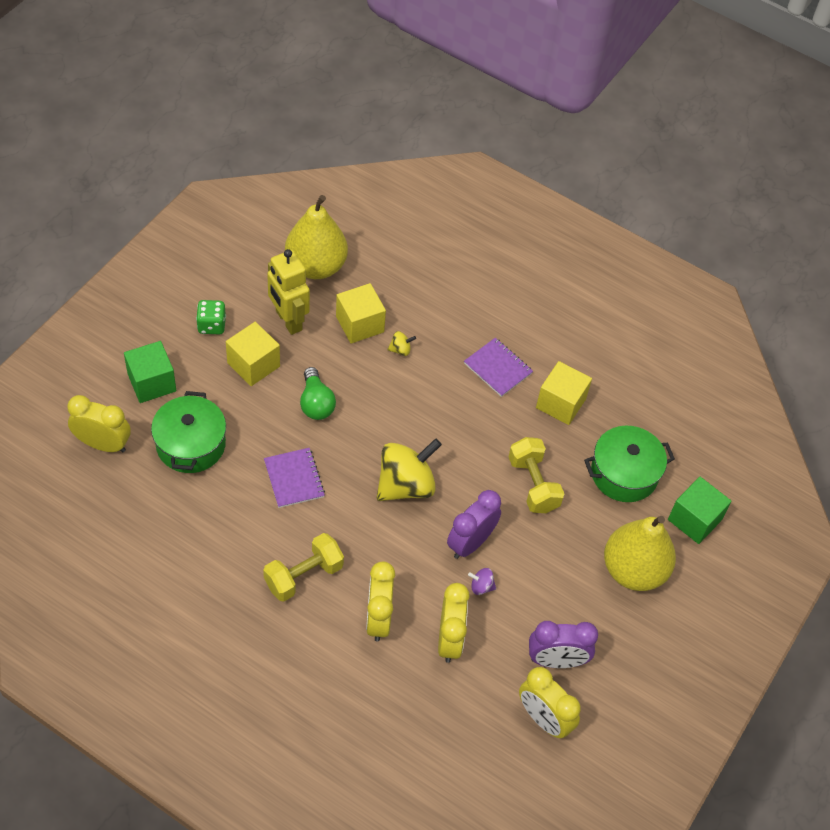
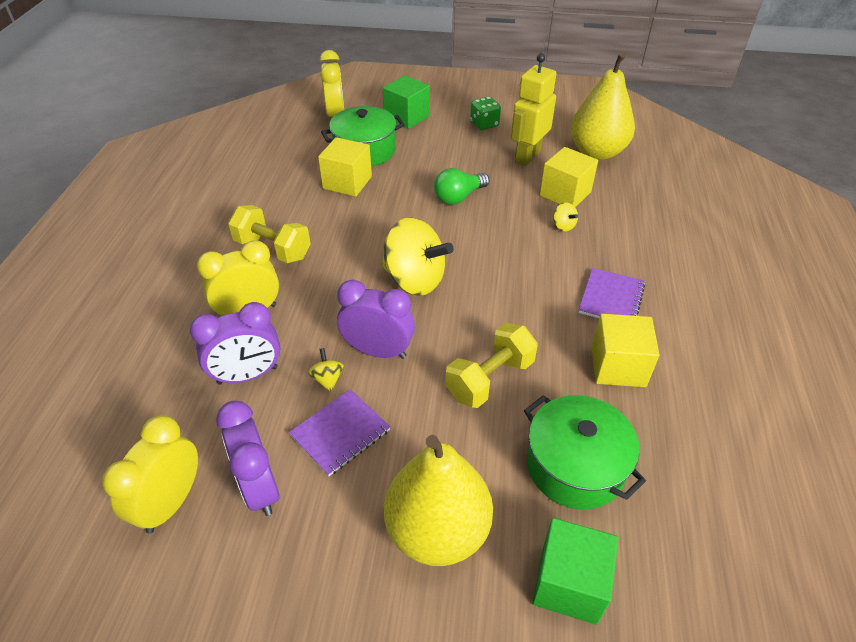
camera: 70 degrees right, 10 degrees down
(253, 364) = (467, 154): yellow cube -> yellow cube (347, 182)
(294, 479) = (371, 211): purple notebook -> purple notebook (340, 433)
(449, 639) = (247, 375): yellow clock -> purple clock
(481, 586) = (327, 379): purple spinning top -> yellow spinning top

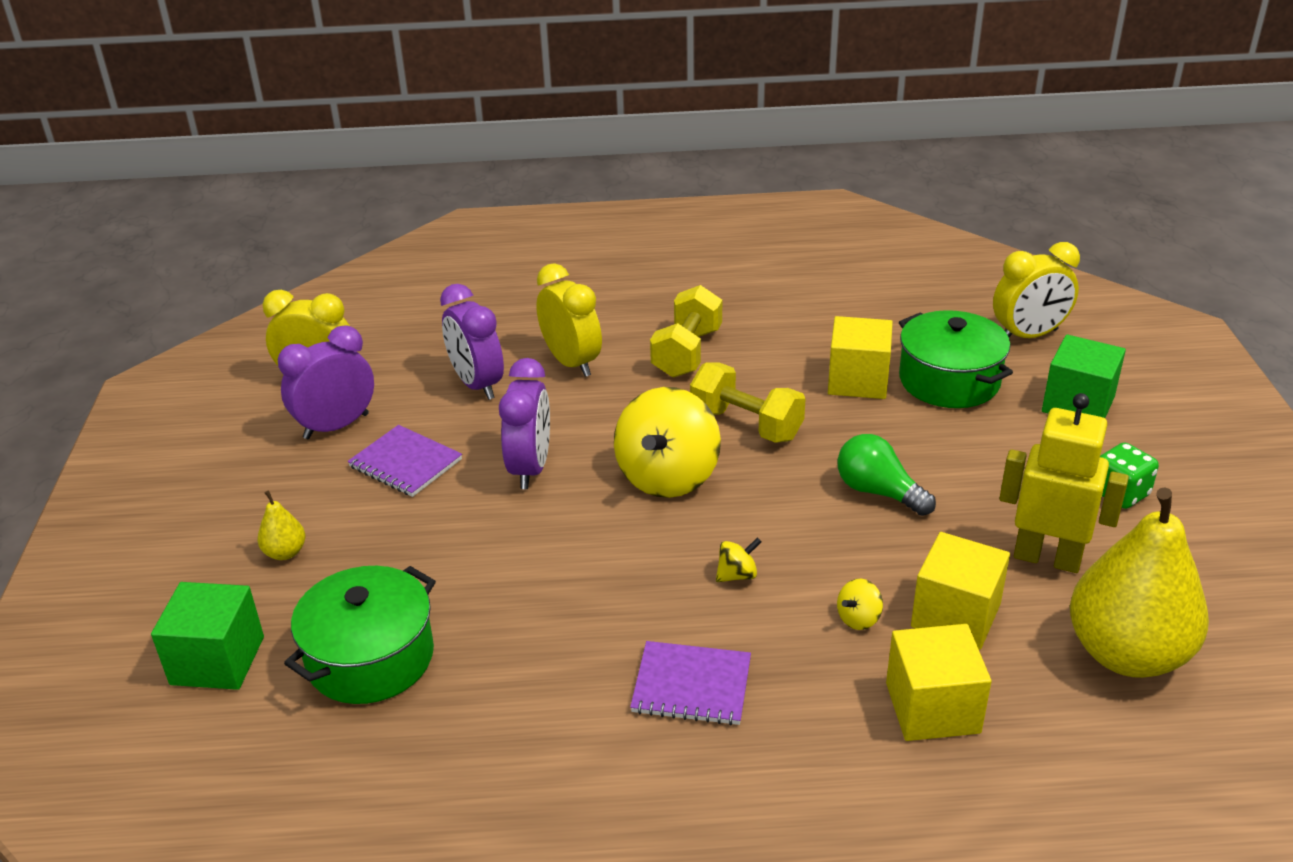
camera: 80 degrees right, 10 degrees down
(327, 379) = (480, 439): yellow spinning top -> yellow spinning top (737, 575)
(437, 530) = (285, 552): yellow pear -> yellow pear, size x0.41
(490, 379) = (501, 568): yellow dumbbell -> yellow dumbbell (746, 425)
(618, 366) = (546, 696): yellow cube -> yellow cube (932, 708)

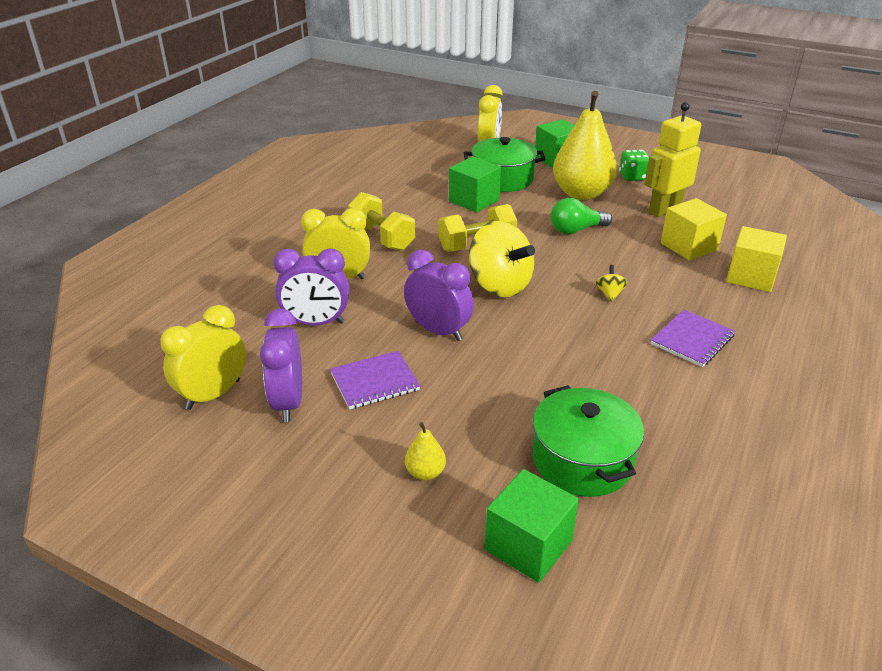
camera: 60 degrees left, 0 degrees up
(858, 381) = (474, 200): yellow cube -> green cube
(858, 619) = (672, 272): yellow spinning top -> none
(1126, 653) = (742, 218): yellow pear -> yellow pear (581, 193)

